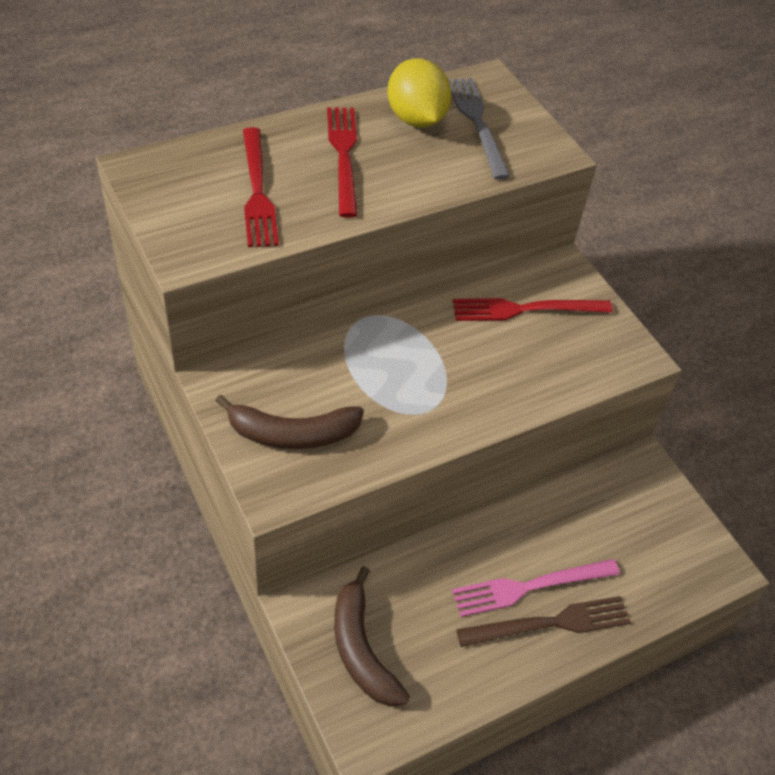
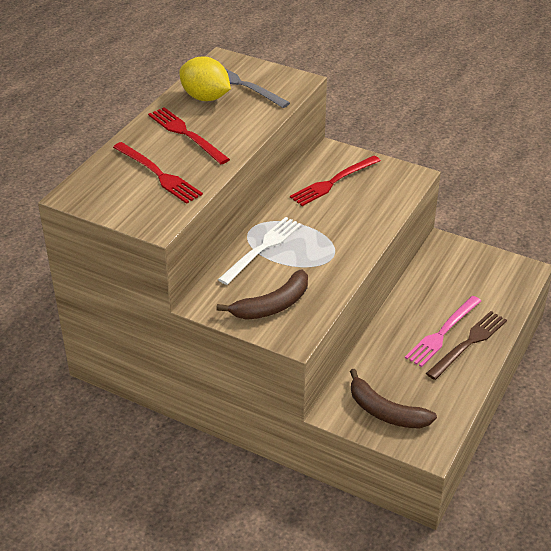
camera: 30 degrees left, 10 degrees down
(354, 351) = (262, 249): none -> white fork

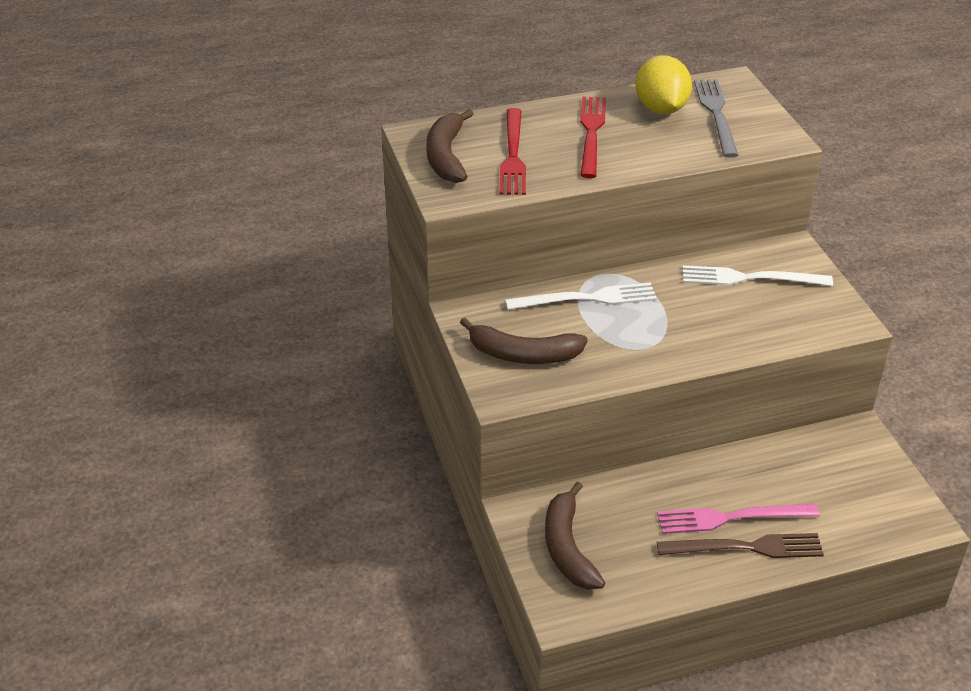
camera: 45 degrees right, 0 degrees up
(116, 198) = (446, 156): none -> brown banana
(333, 182) = (750, 278): red fork -> white fork

